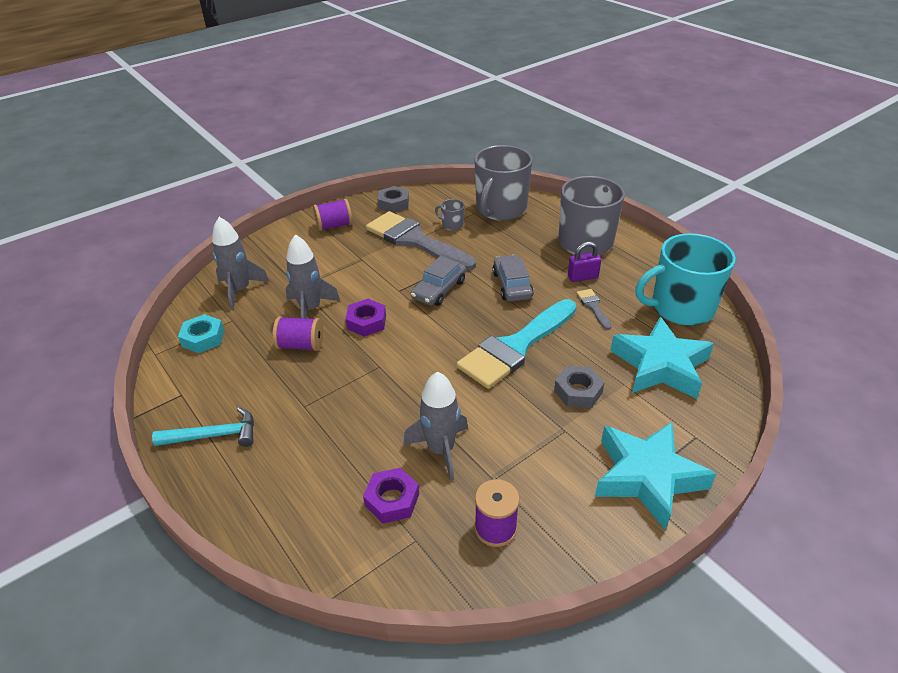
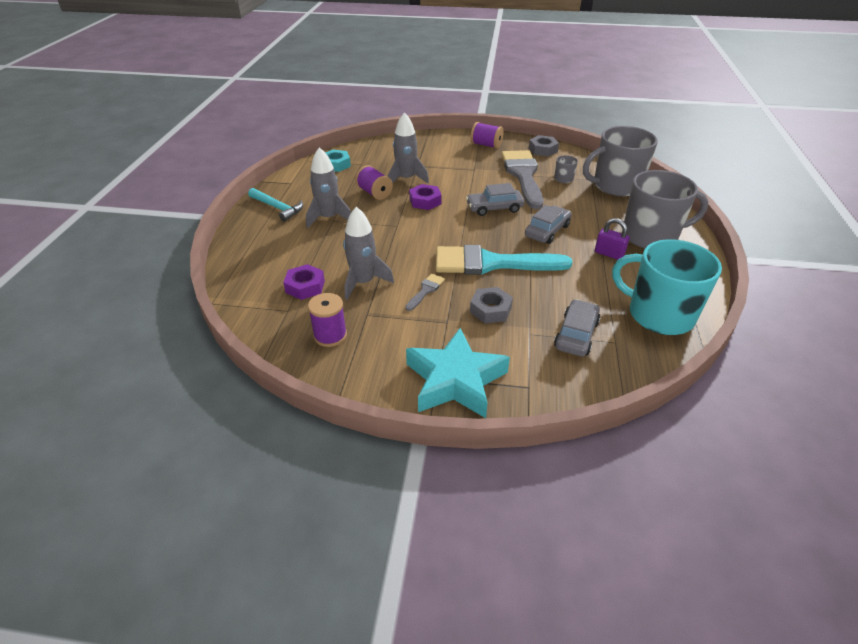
camera: 45 degrees right, 0 degrees up
(240, 290) = (386, 152): grey rocket -> grey rocket (329, 218)
(593, 307) = (586, 274): grey brush -> grey brush (426, 291)
(660, 365) = (576, 335): turquoise star -> grey car

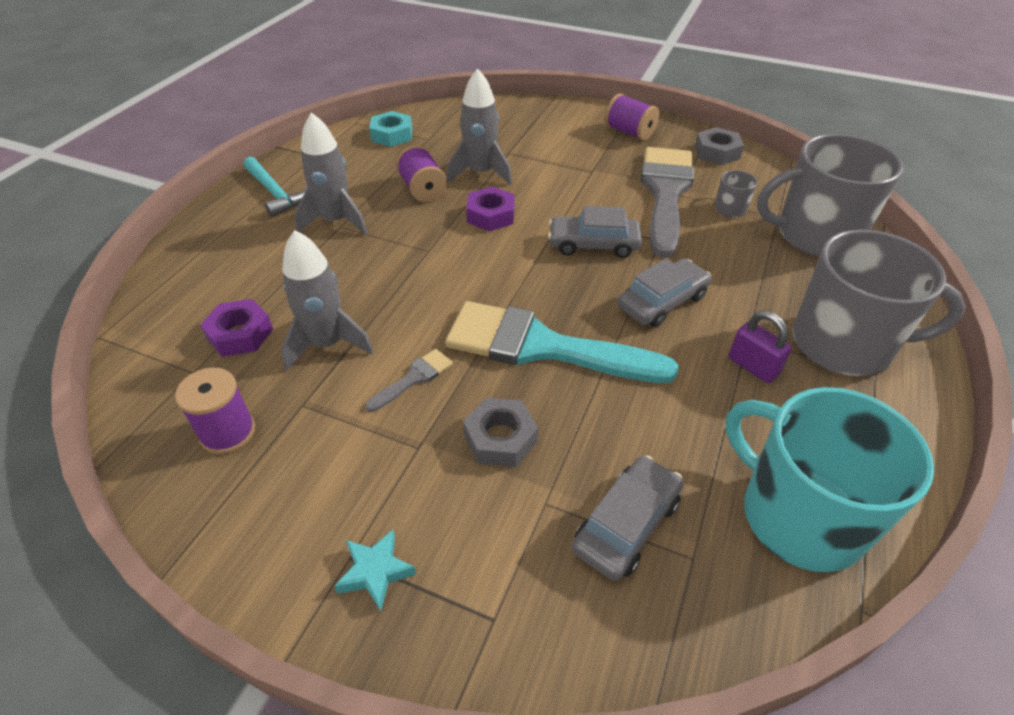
camera: 15 degrees right, 5 degrees up
(455, 380) = (375, 572): turquoise star -> turquoise star, size x0.43

